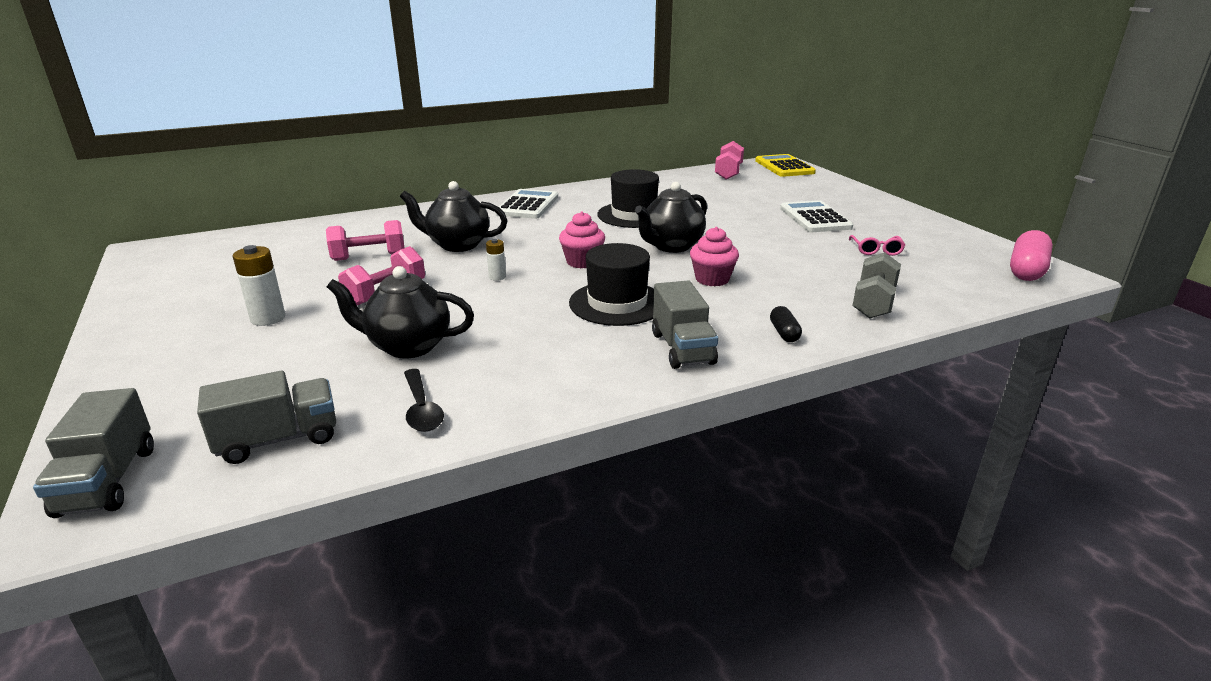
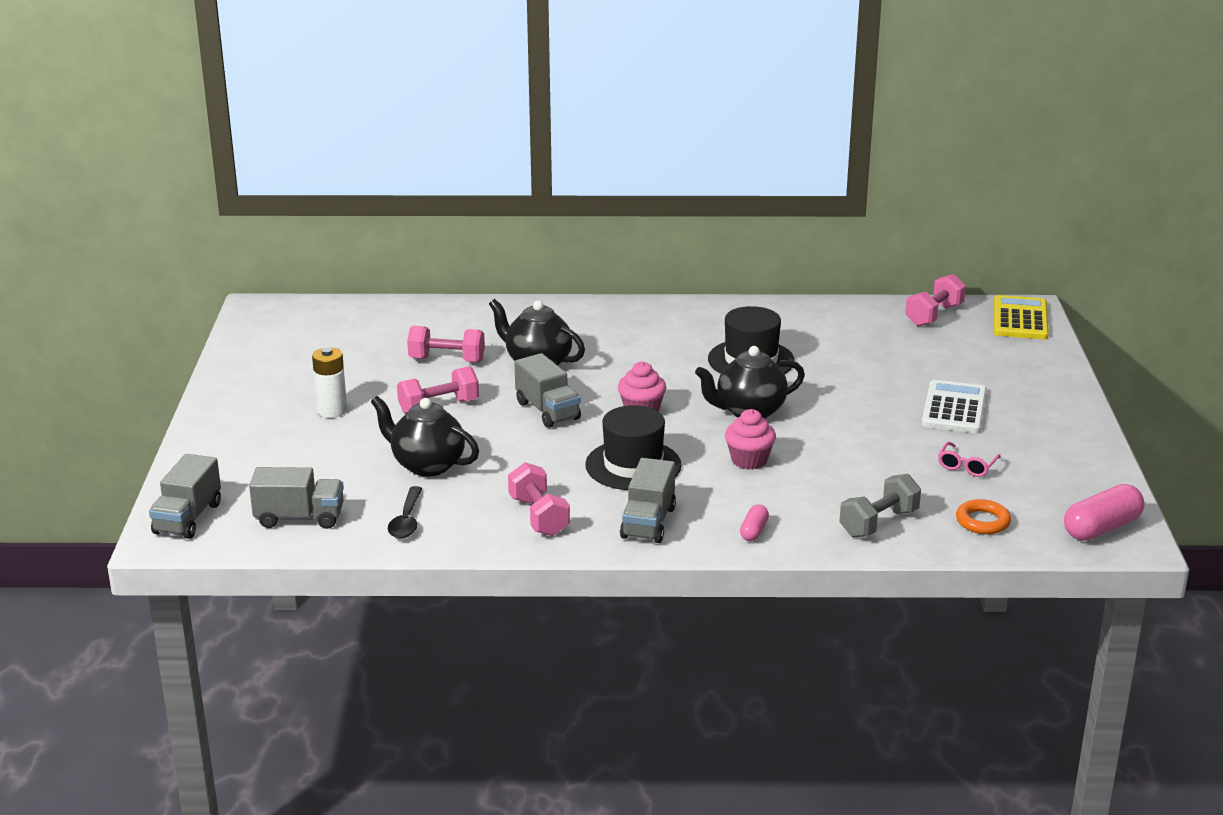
camera: 25 degrees right, 0 degrees up
(497, 277) = (548, 411): white battery -> grey truck
(527, 205) = (647, 322): white calculator -> none
(568, 368) = (538, 516): none -> pink dumbbell
(784, 333) = (754, 531): black capsule -> pink capsule
(944, 284) = (982, 521): none -> orange ring

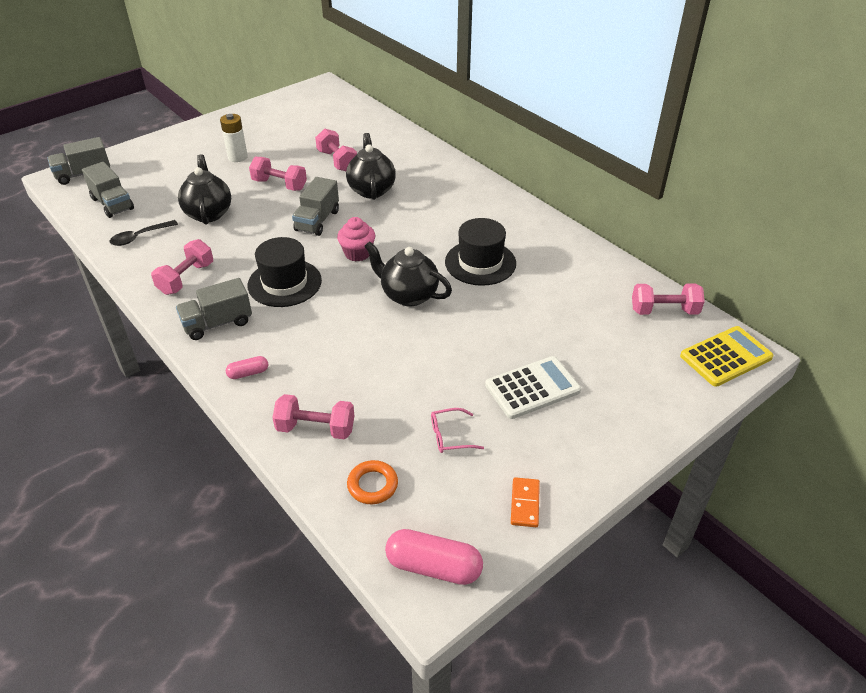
camera: 50 degrees right, 15 degrees up
(749, 460) = (342, 326): pink cupcake -> none
(878, 523) = (316, 428): grey dumbbell -> pink dumbbell
(1079, 465) = (525, 503): none -> orange domino

